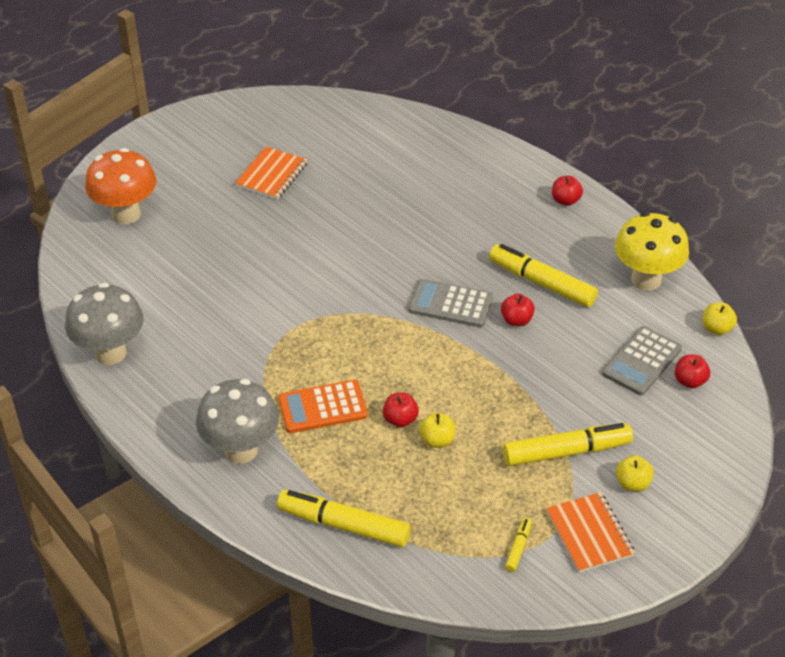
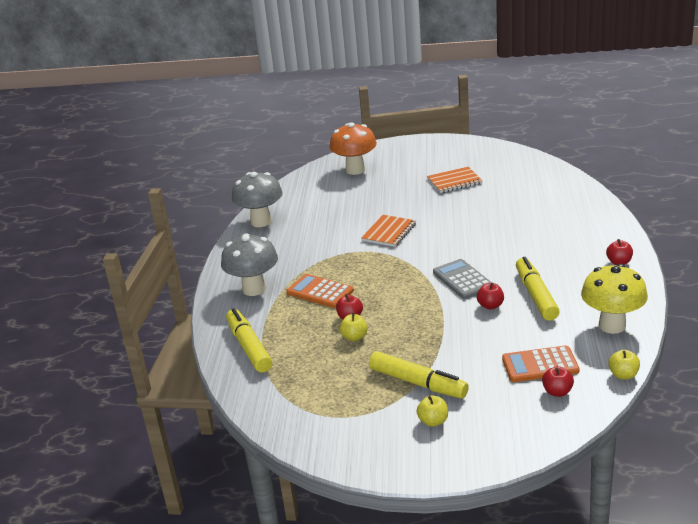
camera: 50 degrees right, 15 degrees down
(518, 548) = (317, 411): yellow marker -> none
(589, 534) = (367, 429): orange notebook -> orange notebook (389, 232)
(641, 361) = (540, 365): grey calculator -> orange calculator

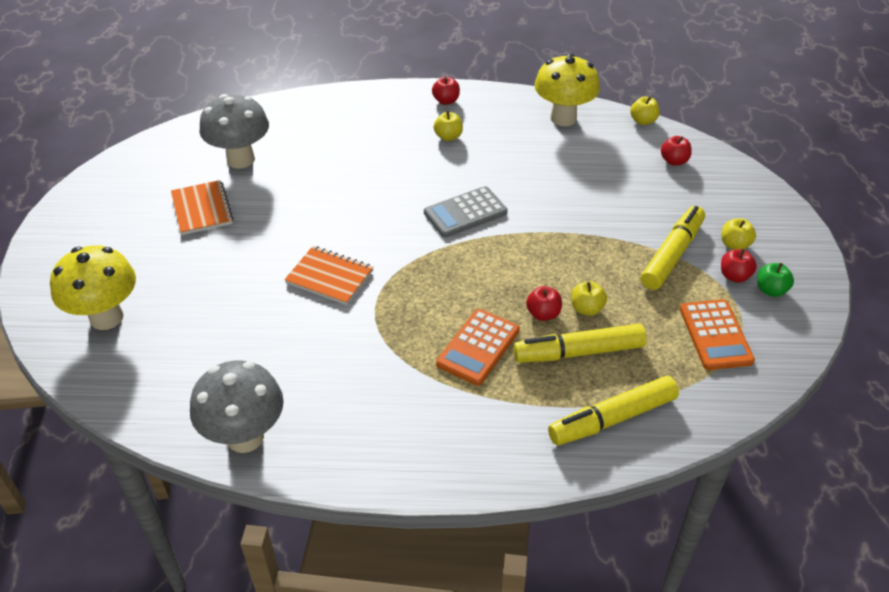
camera: 95 degrees left, 15 degrees up
(254, 289) = (462, 427): grey mushroom -> grey mushroom (240, 159)
(355, 170) = (106, 317): orange mushroom -> yellow mushroom
(373, 437) = (771, 290): none -> green apple
(490, 305) = (523, 194): red apple -> red apple (734, 276)
(536, 295) = (504, 160): yellow marker -> yellow marker (578, 352)
(540, 365) = (632, 168): orange calculator -> orange calculator (715, 335)
(563, 266) = (448, 137): none -> yellow apple

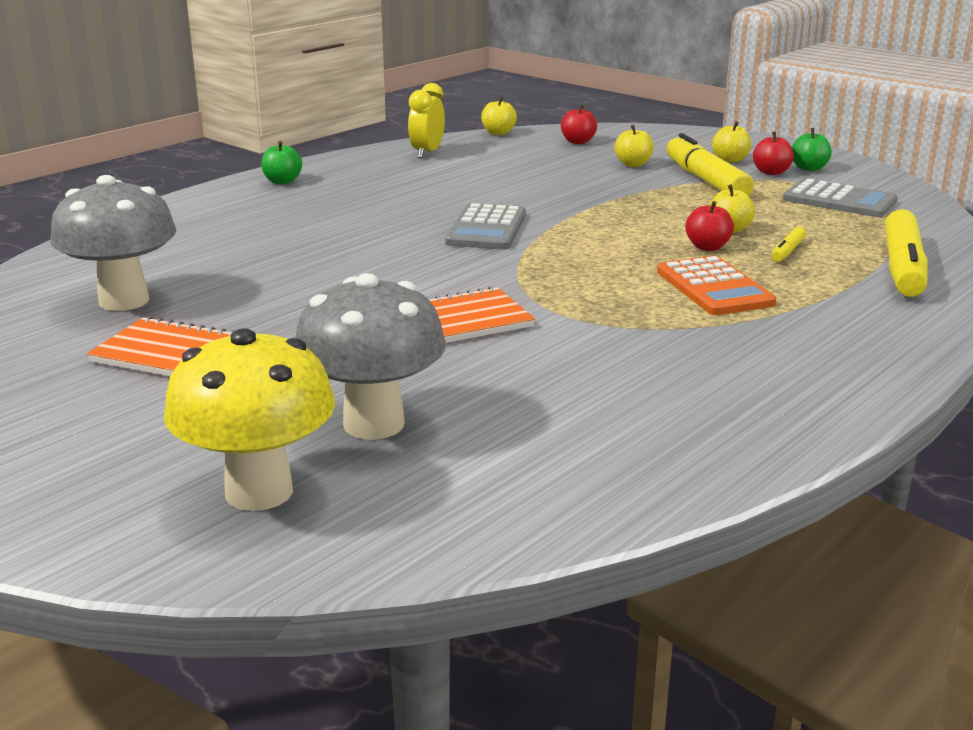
camera: 50 degrees left, 20 degrees down
(245, 437) = (686, 460): grey mushroom -> grey mushroom (374, 424)
(446, 101) = (282, 181): red apple -> green apple
(448, 137) = (344, 198): yellow apple -> yellow apple (633, 164)
(563, 118) = (427, 153): yellow mushroom -> yellow clock
(578, 352) = (787, 251): yellow marker -> yellow marker, size x0.45
(715, 335) = (839, 200): orange calculator -> grey calculator

